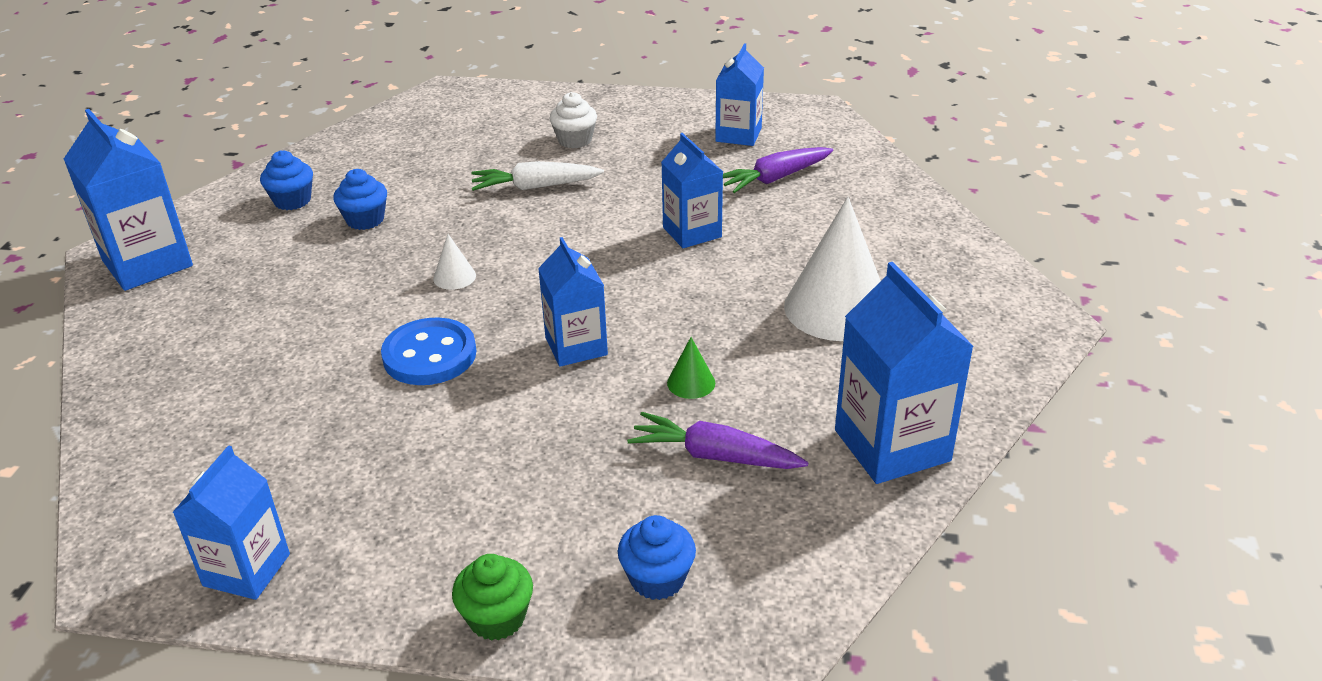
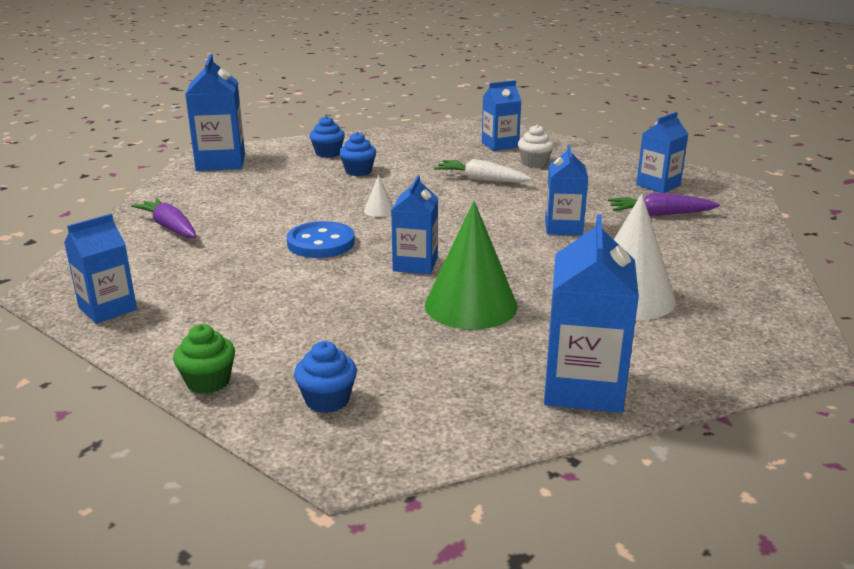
camera: 30 degrees right, 10 degrees down
(507, 121) = (500, 145): none -> blue carton
(691, 383) = (471, 305): green cone -> green cone, size x2.38
(715, 456) = (442, 349): purple carrot -> purple carrot (170, 227)

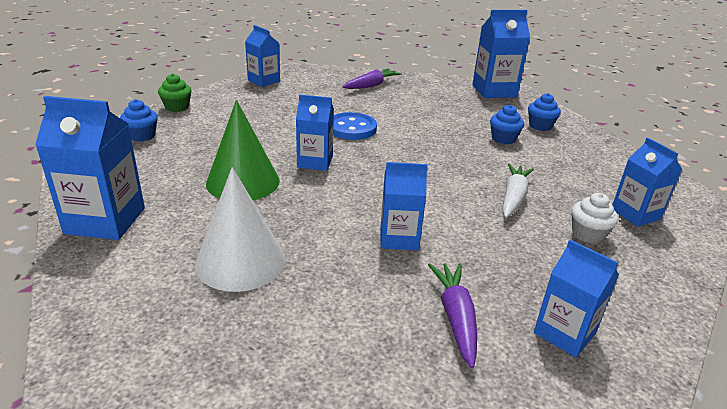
camera: 85 degrees right, 5 degrees up
(379, 210) = (418, 148): white cone -> none

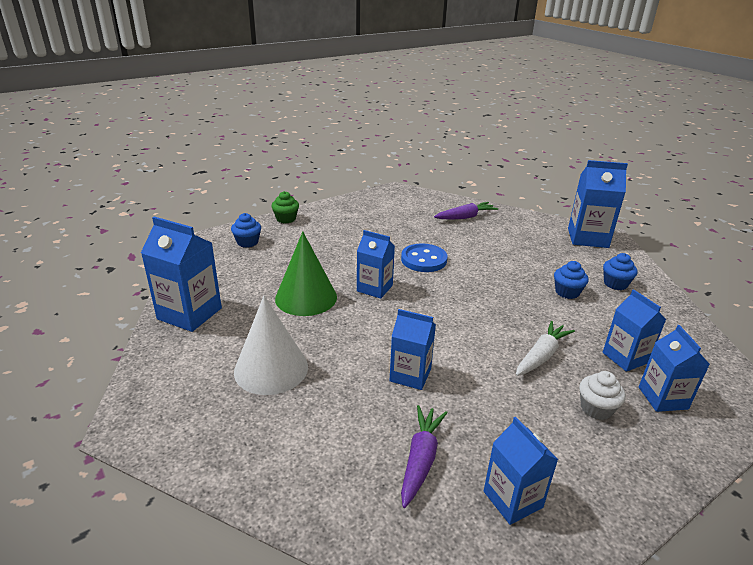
camera: 20 degrees right, 0 degrees up
(264, 81) = (369, 201): blue carton -> blue carton (625, 357)

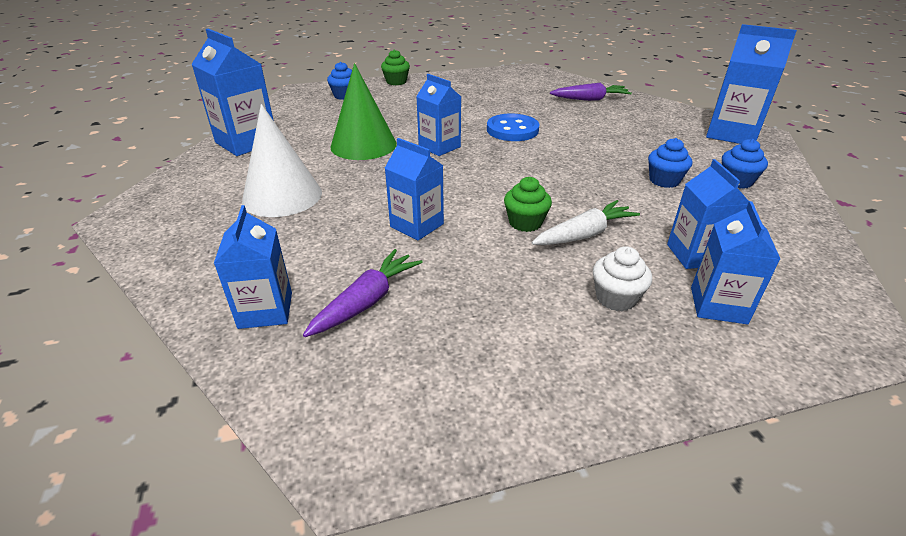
camera: 20 degrees right, 5 degrees up
(492, 354) = (525, 222): none -> green cupcake
(512, 499) = (440, 363): blue carton -> blue carton (265, 310)

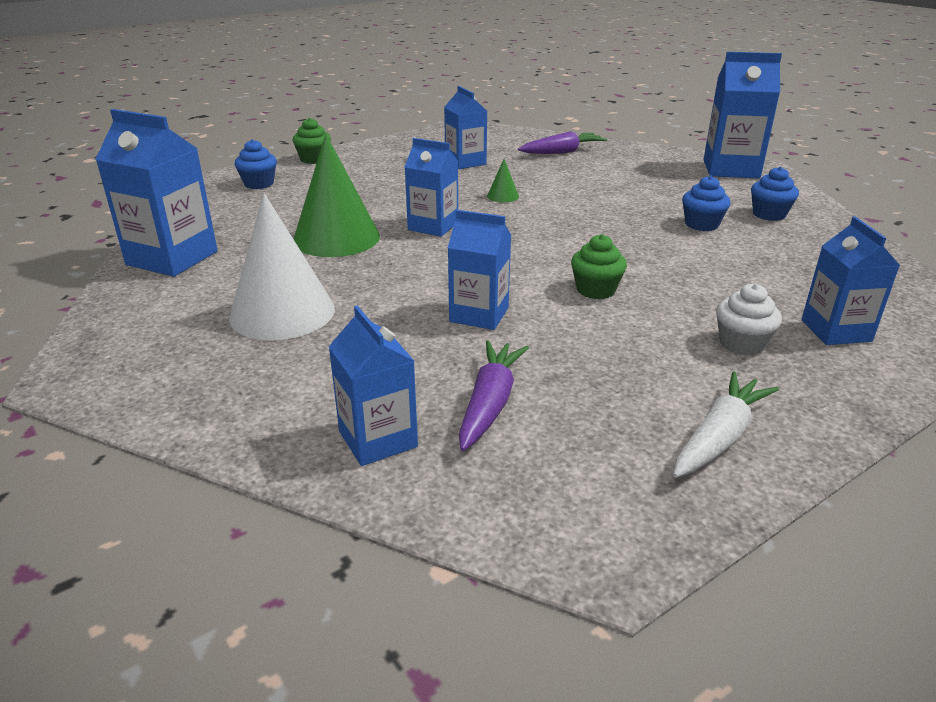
camera: 20 degrees left, 5 degrees down
(512, 130) = (503, 196): blue button -> green cone
(584, 234) = (664, 290): white carrot -> white carrot (719, 437)
(695, 255) = (783, 290): blue carton -> blue carton (465, 162)

